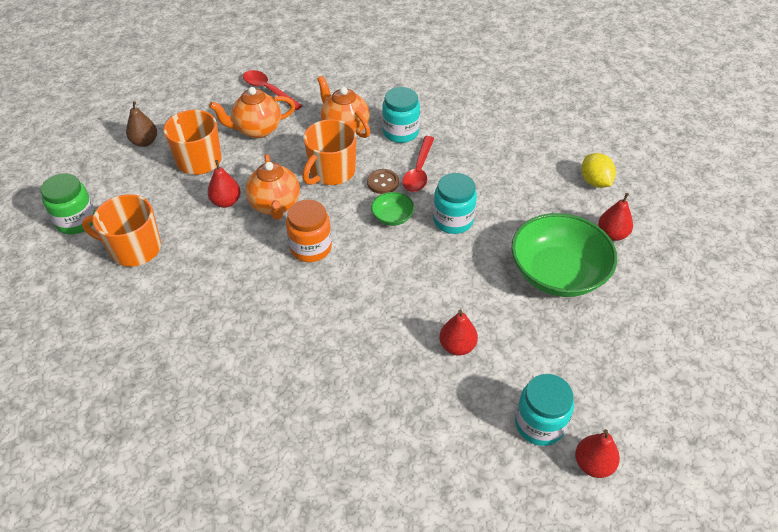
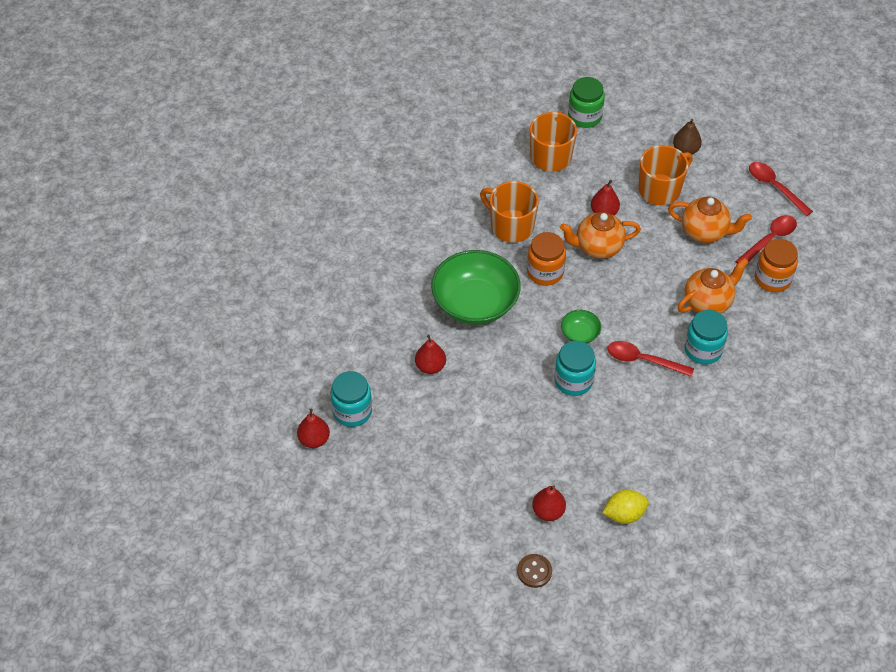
camera: 95 degrees right, 5 degrees up
(203, 86) = (774, 187): none -> red spoon
(257, 130) = (705, 232): orange teapot -> orange teapot turned 120 degrees clockwise
(314, 90) = (772, 279): none -> orange jar
(331, 172) = (642, 289): orange mug -> orange mug (511, 226)
(383, 182) = (627, 329): brown button -> brown button (534, 571)
(557, 273) = (502, 454): green bowl -> green bowl (475, 302)

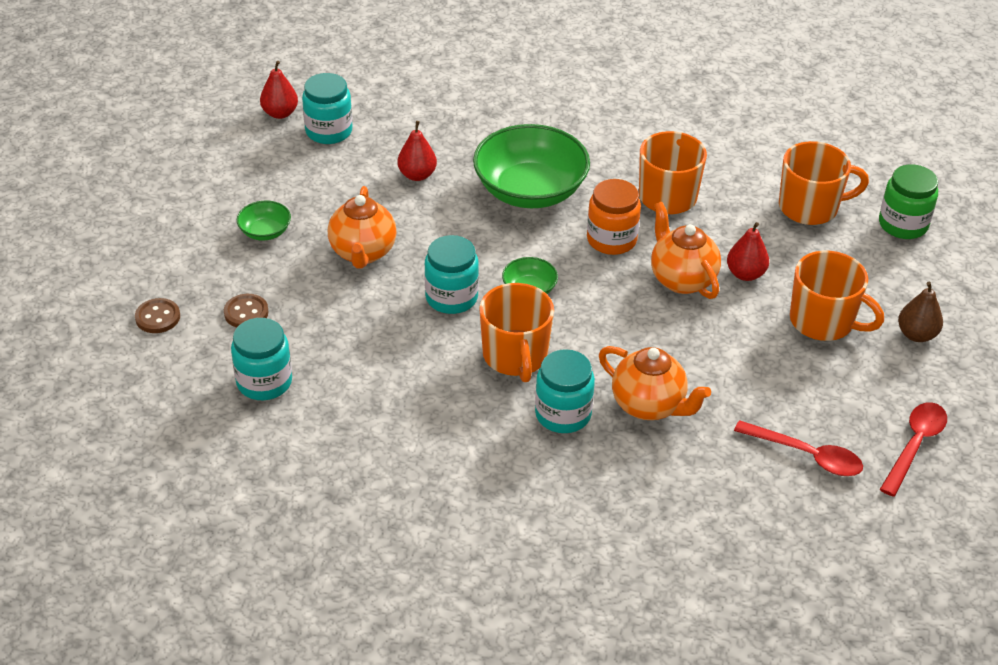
camera: 70 degrees right, 10 degrees down
(460, 480) = (265, 231): none -> green bowl
(548, 511) = (246, 313): red pear -> brown button
(624, 514) = (264, 382): yellow lemon -> turquoise jar
(642, 360) = (515, 356): red spoon -> orange mug
(705, 232) = (776, 381): orange teapot -> orange teapot (363, 253)
(772, 279) = (733, 470): orange jar -> none

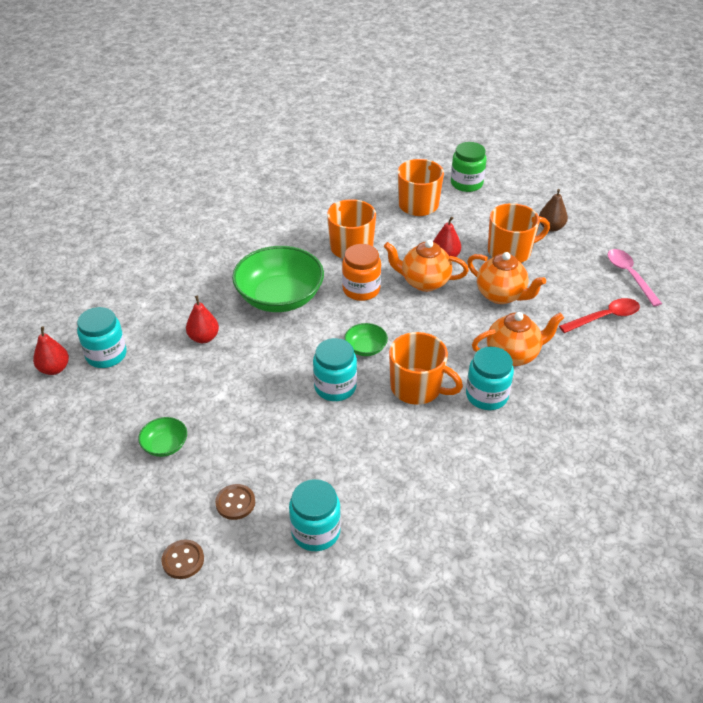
camera: 50 degrees left, 0 degrees up
(363, 253) = (246, 406): orange teapot -> orange teapot (501, 295)
(915, 445) = (629, 275): red spoon -> pink spoon

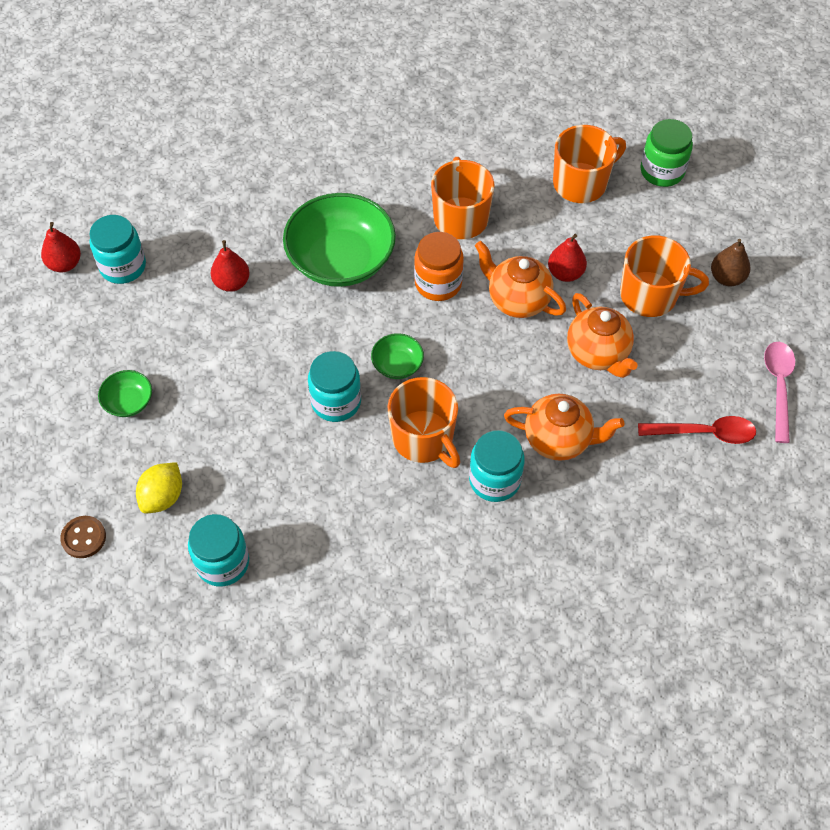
camera: 25 degrees right, 15 degrees up
(235, 503) = (163, 497): brown button -> yellow lemon

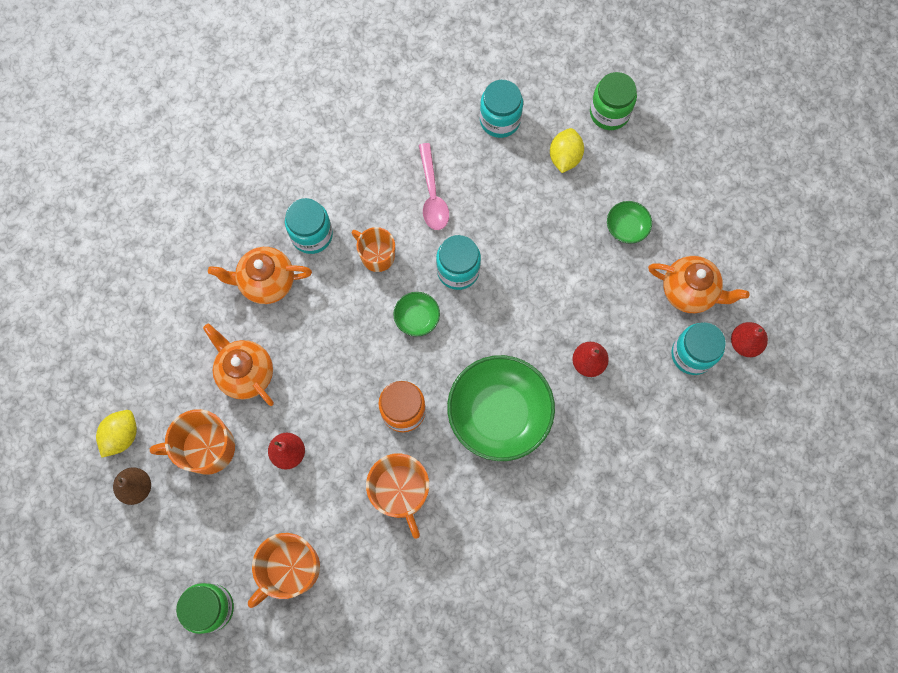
camera: 165 degrees right, 15 degrees up
(83, 538) = (609, 113): brown button -> green jar
(423, 439) = (377, 255): orange mug -> orange mug, size x0.66
(517, 300) = (327, 411): orange teapot -> orange teapot (689, 292)
(705, 433) = (146, 319): red spoon -> none
(739, 326) = (122, 436): none -> yellow lemon
(778, 386) = (85, 381): pink spoon -> pink spoon (432, 195)

